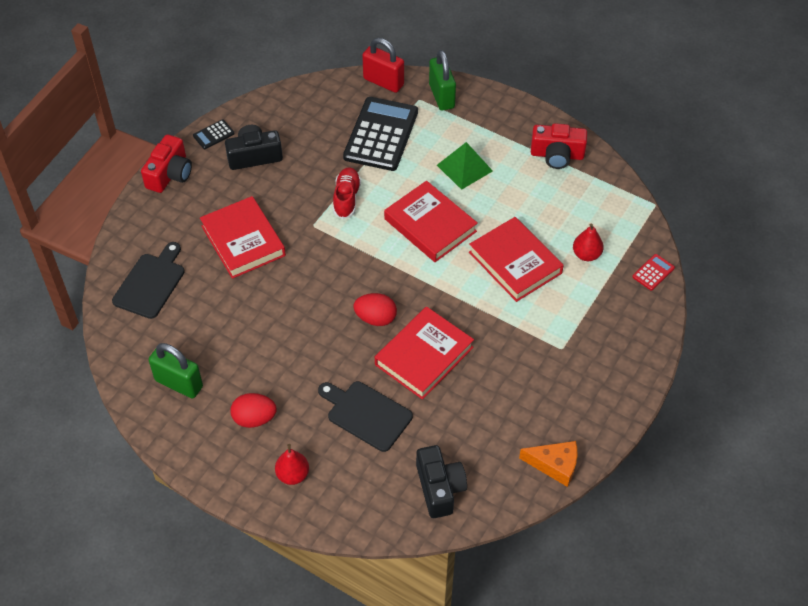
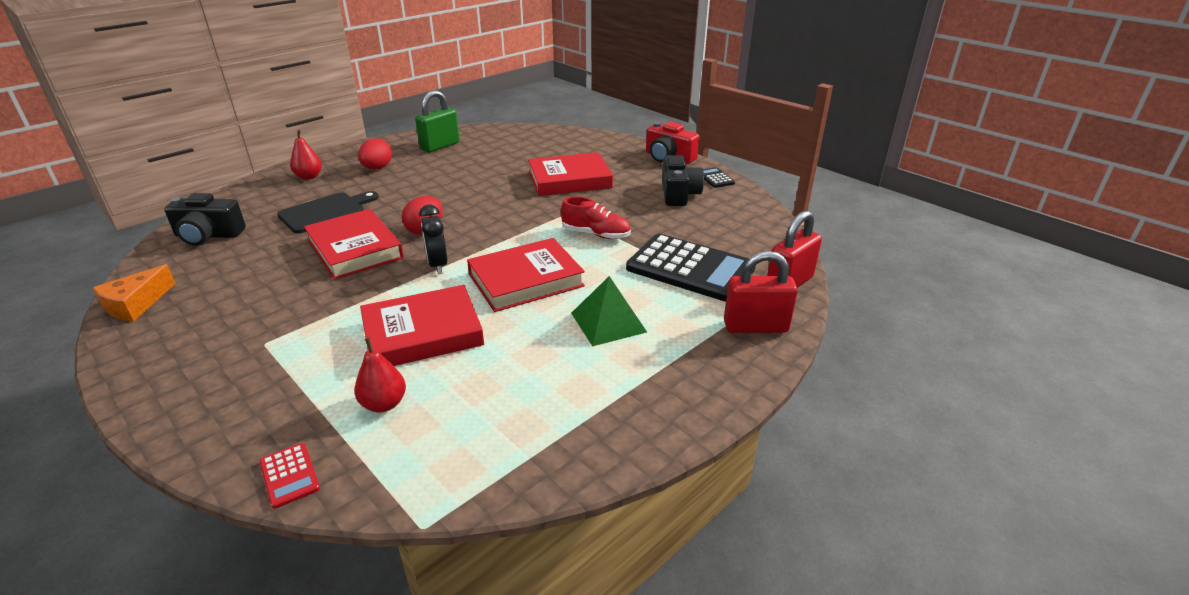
camera: 105 degrees right, 20 degrees down
(151, 283) = (547, 143): black cutting board -> none
(428, 287) = (438, 265): none -> black clock
(441, 96) = (755, 327): green padlock -> red padlock
(557, 155) = (597, 421): red camera -> none

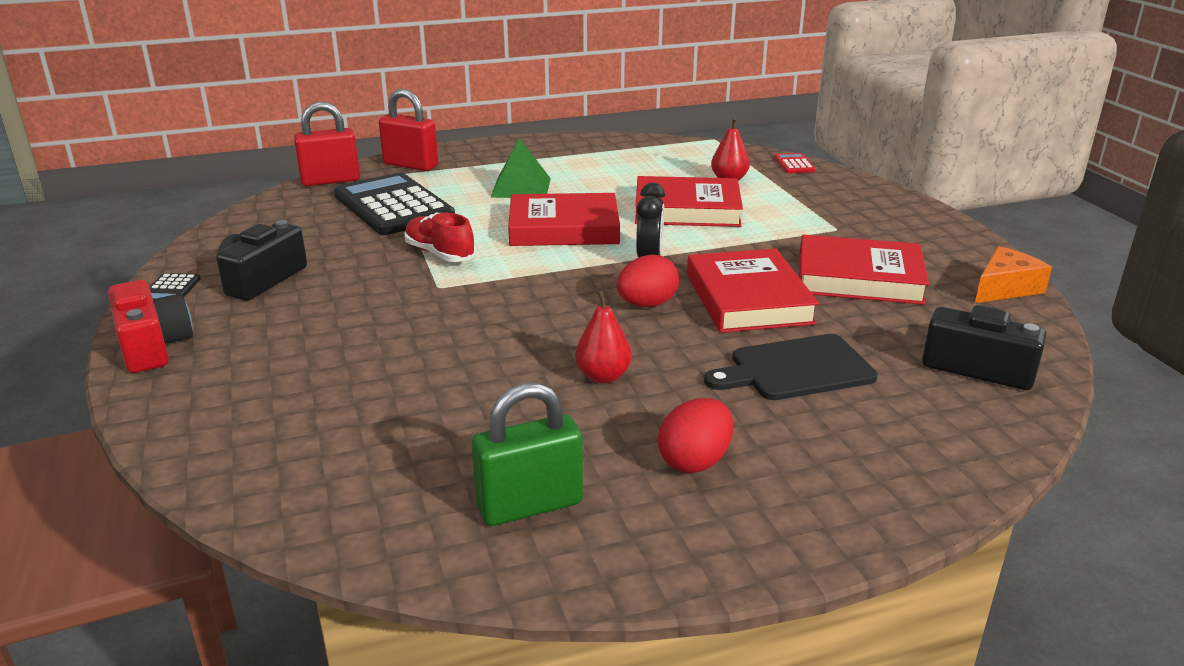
camera: 155 degrees left, 5 degrees down
(309, 177) = (844, 471): red pear -> red pear (603, 376)
(570, 180) = (371, 339): red book -> red book (859, 278)

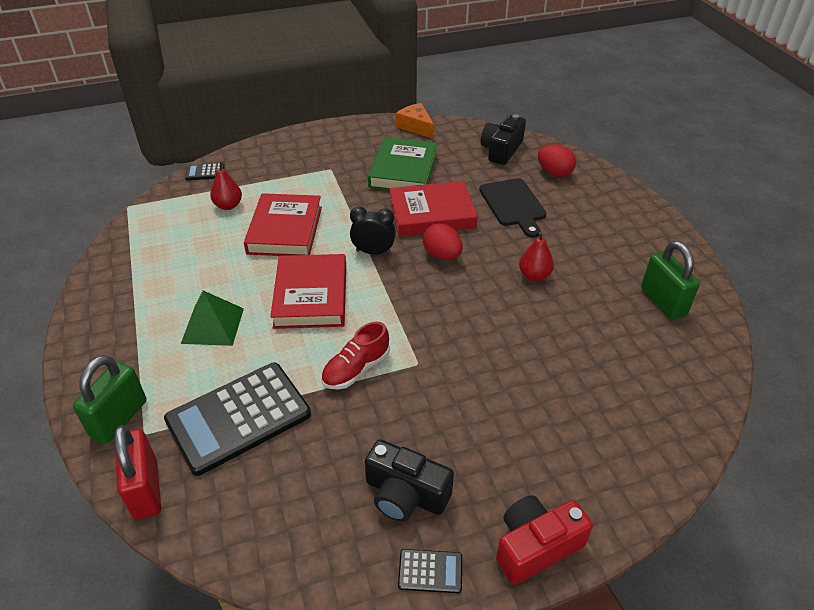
camera: 90 degrees left, 15 degrees up
(411, 165) = (119, 419): red padlock -> green padlock
(695, 461) = (607, 245): red egg -> red egg (554, 173)
(794, 164) = (205, 172): red calculator -> black calculator
(859, 278) = (403, 170): red book -> green book

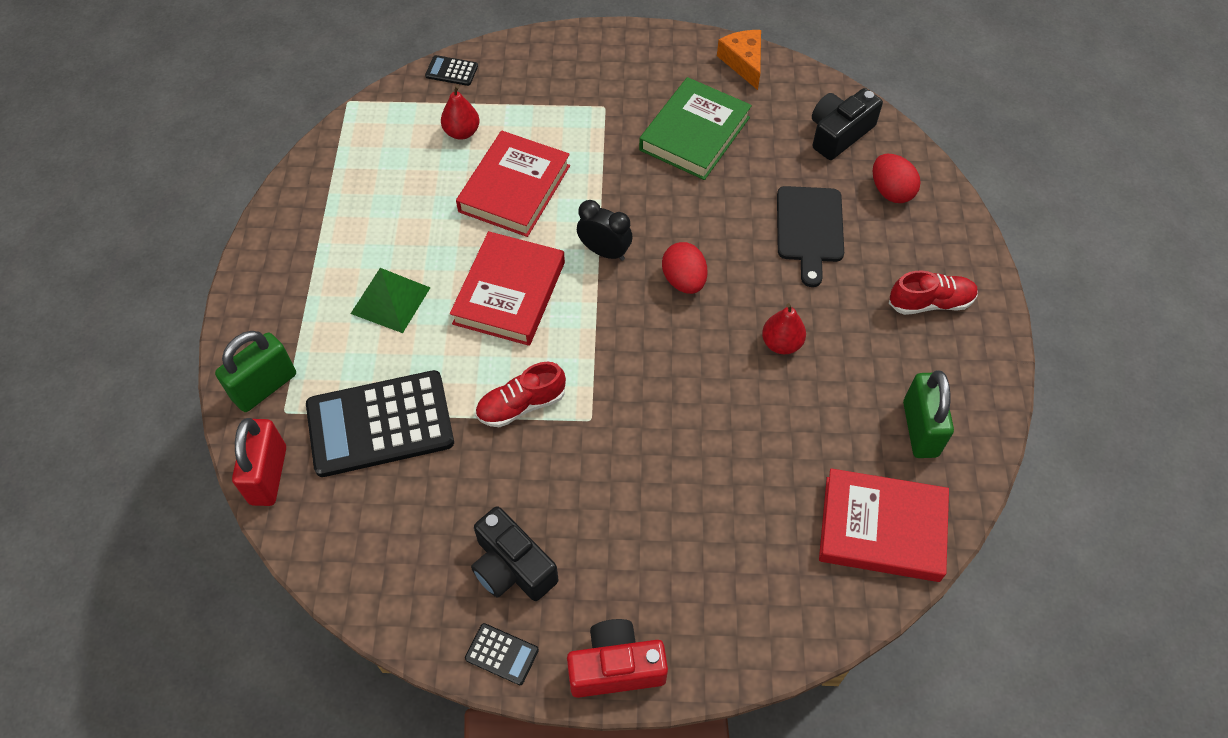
camera: 20 degrees right, 15 degrees up
(432, 213) = (700, 214): red book -> red book (881, 529)
(620, 226) = (930, 302): none -> red shoe

